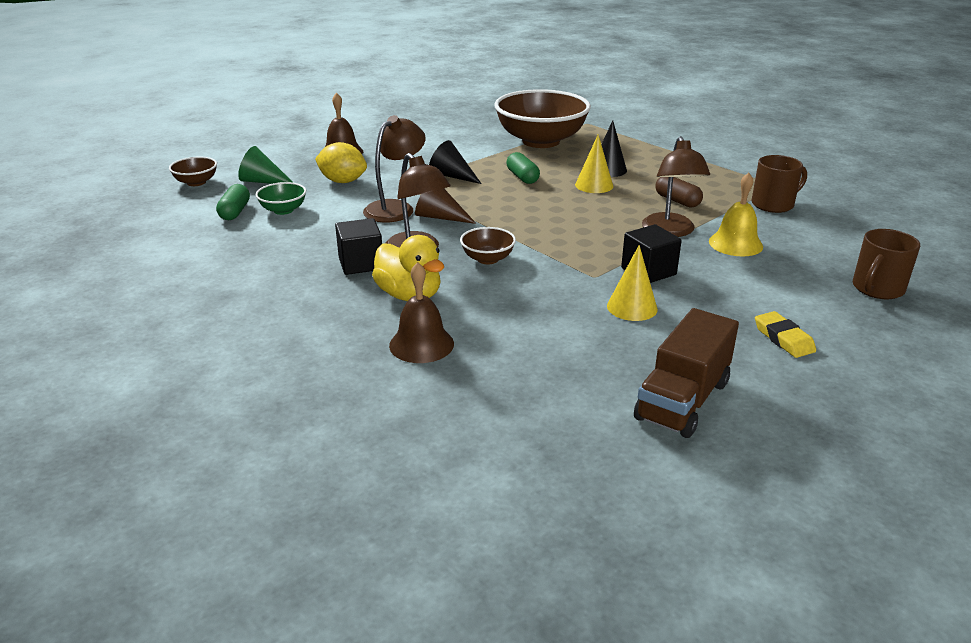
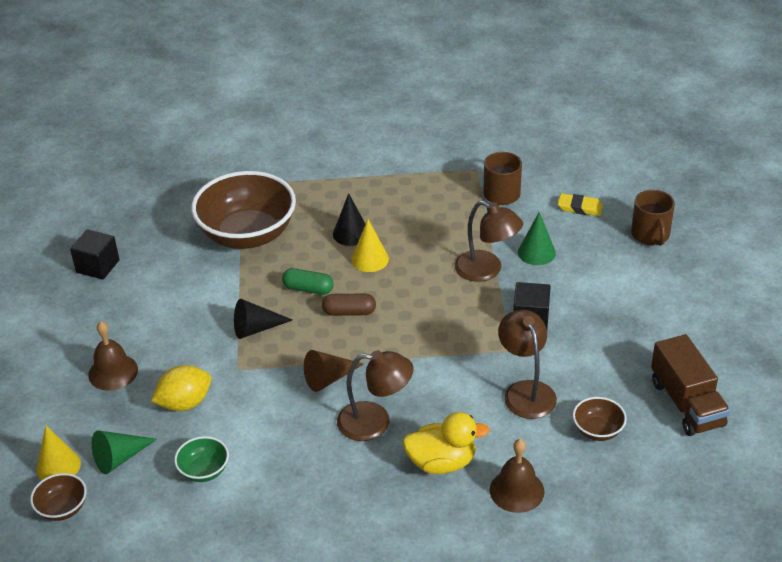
camera: 50 degrees left, 10 degrees up
(235, 212) = (170, 506): green capsule -> none
(361, 263) = (362, 466): black cube -> black cube (98, 266)
(396, 208) = (281, 396): brown lamp -> brown lamp (526, 391)
(487, 259) = (429, 390): brown bowl -> brown bowl (597, 430)
(632, 307) = (568, 358): yellow cone -> yellow cone (58, 466)
(677, 201) = (445, 235): brown capsule -> brown capsule (349, 312)
(735, 244) = (536, 252): yellow bell -> green cone
(783, 338) = (665, 316): yellow eraser -> yellow eraser (580, 208)

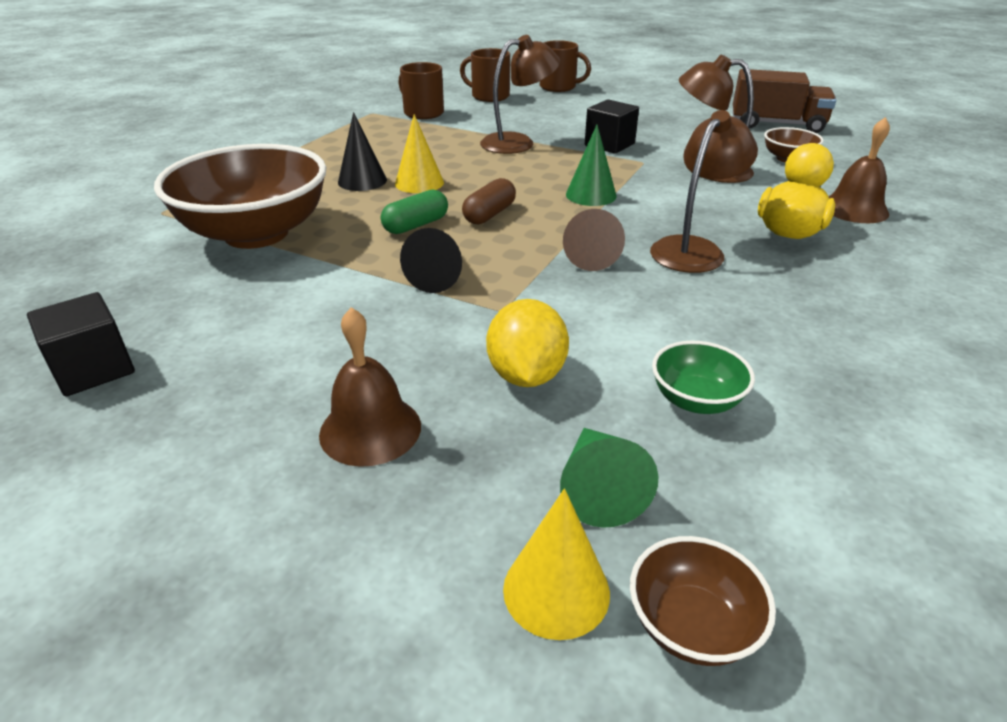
camera: 60 degrees left, 5 degrees down
(536, 252) = (522, 121): green cone -> green cone (591, 195)
(580, 208) = (489, 96): yellow eraser -> brown mug

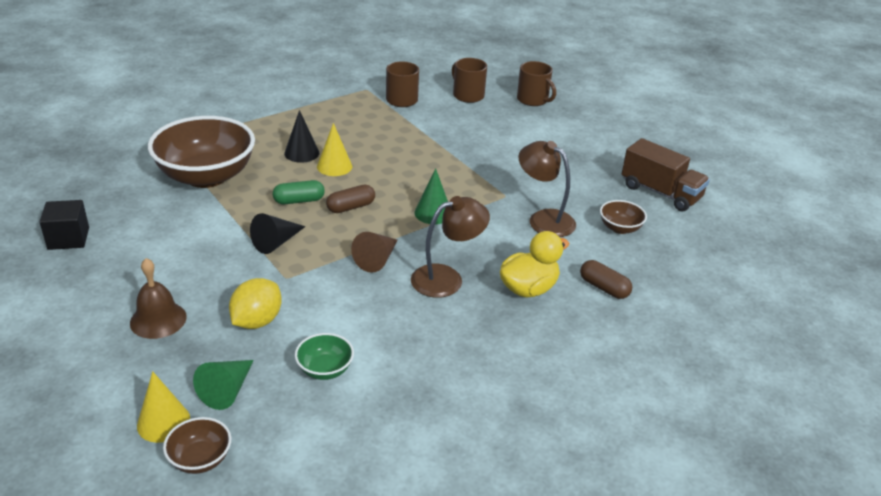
camera: 25 degrees right, 0 degrees up
(518, 143) = (437, 150): brown lamp -> none
(609, 144) = (500, 172): black cube -> none
(854, 209) = (604, 288): brown bell -> brown capsule

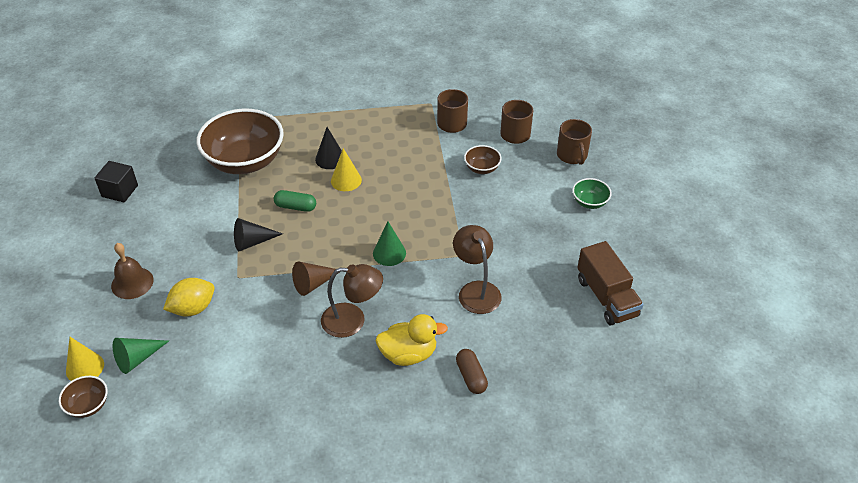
camera: 30 degrees right, 10 degrees up
(325, 369) = (209, 368): green bowl -> green bowl (589, 202)
(351, 207) = (330, 226): brown capsule -> none
(620, 228) = (535, 322): brown bowl -> brown bowl (482, 168)

